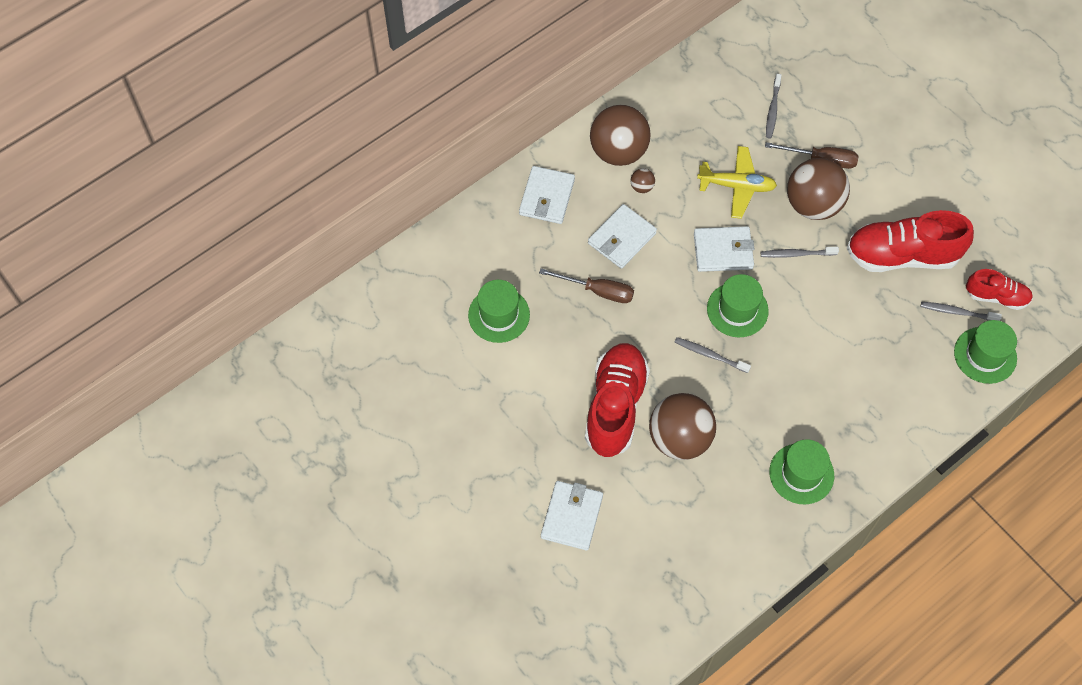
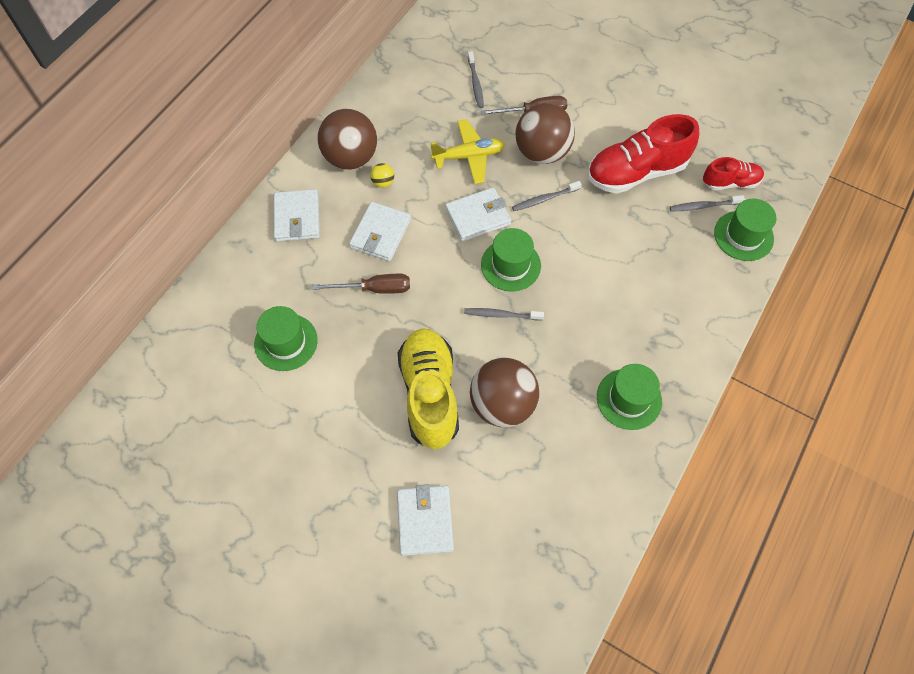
camera: 20 degrees left, 0 degrees up
(615, 406) = (429, 394): red shoe -> yellow shoe
(642, 187) = (383, 182): brown ball -> yellow ball

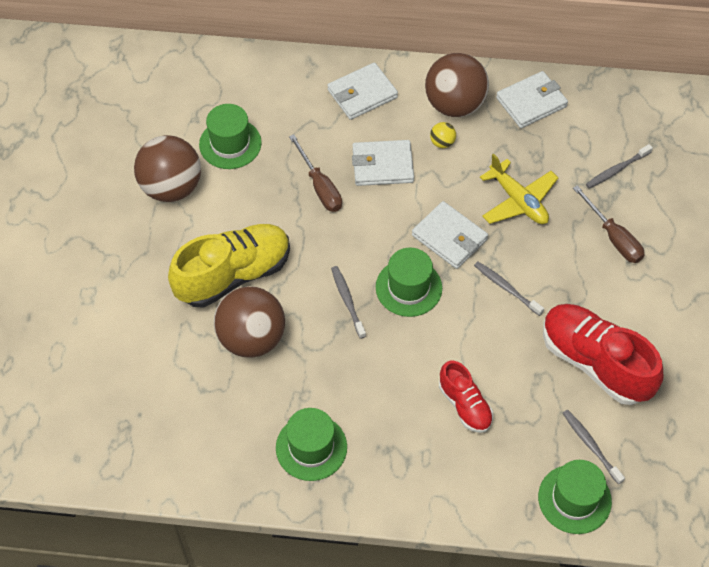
camera: 65 degrees right, 5 degrees down
(425, 521) = (110, 321): white wallet -> white wallet (531, 102)
(542, 152) = (565, 264): brown ball -> brown ball (171, 187)
(730, 182) = (641, 464): red shoe -> red shoe (465, 405)

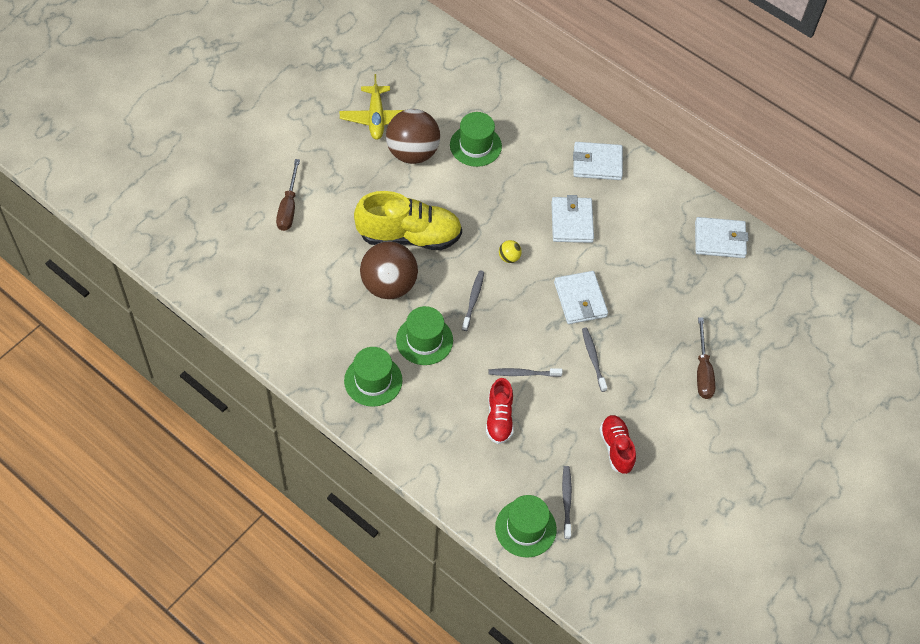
camera: 30 degrees right, 0 degrees up
(319, 186) = (515, 210): brown screwdriver -> brown screwdriver (288, 207)
(382, 165) = (572, 222): white wallet -> white wallet turned 60 degrees clockwise
(408, 287) = (523, 316): green hat -> green hat (424, 340)
(442, 143) = (628, 231): yellow ball -> yellow ball (509, 257)
(454, 105) = (659, 209): brown ball -> none
(518, 201) = (651, 304): yellow plane -> yellow plane (376, 118)
(595, 362) = (616, 448): red shoe -> red shoe, size x0.55
(616, 170) = (745, 325): grey toothbrush -> grey toothbrush (523, 373)

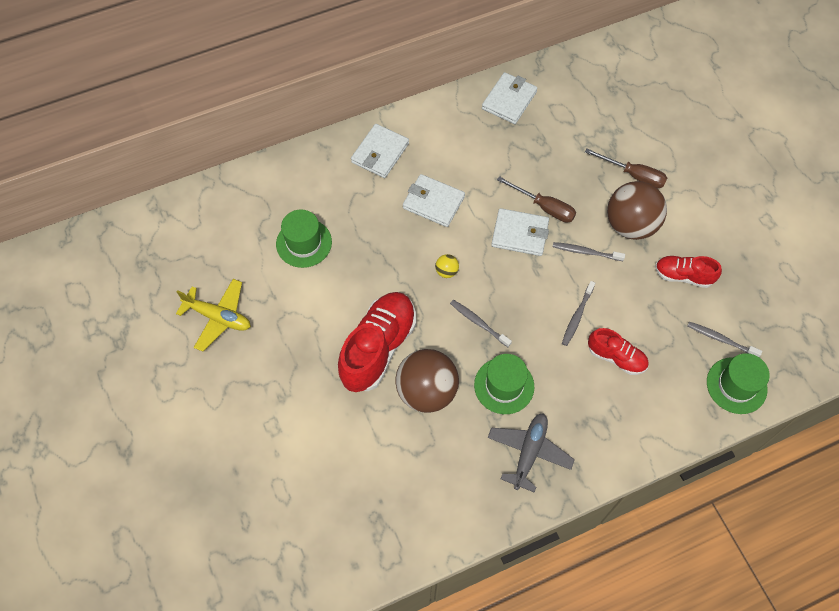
camera: 60 degrees left, 5 degrees up
(288, 207) = (282, 449): brown screwdriver -> brown screwdriver (544, 207)
(373, 380) = (529, 452): green hat -> grey plane
(409, 236) = (378, 348): yellow shoe -> red shoe
(412, 153) = (281, 302): brown ball -> brown ball (630, 225)

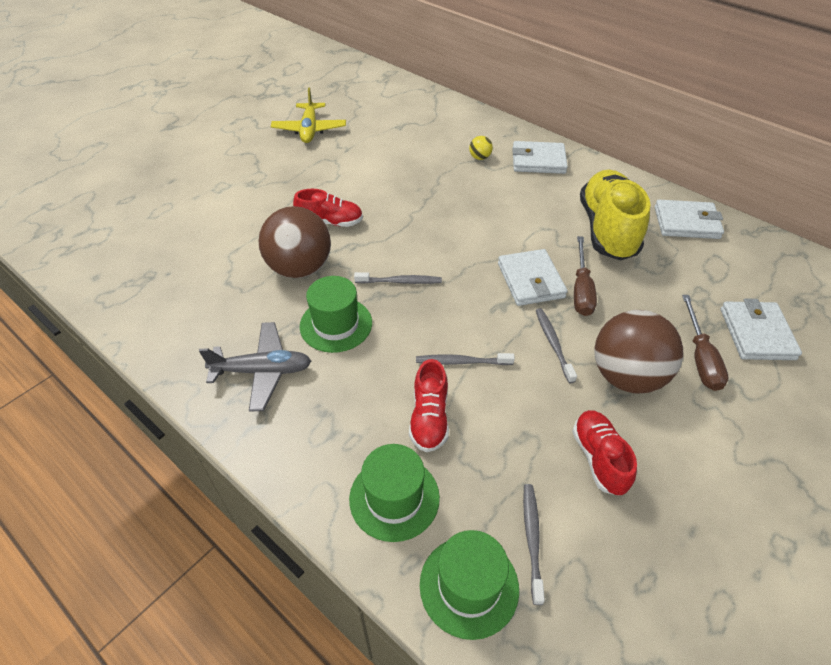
camera: 65 degrees right, 15 degrees down
(304, 243) = (409, 149): green hat -> green hat (394, 498)
(378, 348) = (330, 222): red shoe -> red shoe, size x0.55
(433, 202) = (515, 208): white wallet -> white wallet (756, 334)
(446, 271) = (444, 241): yellow ball -> yellow ball (480, 158)
(478, 323) = (400, 281): grey toothbrush -> grey toothbrush turned 75 degrees clockwise
(490, 154) = (607, 230): none -> yellow shoe

